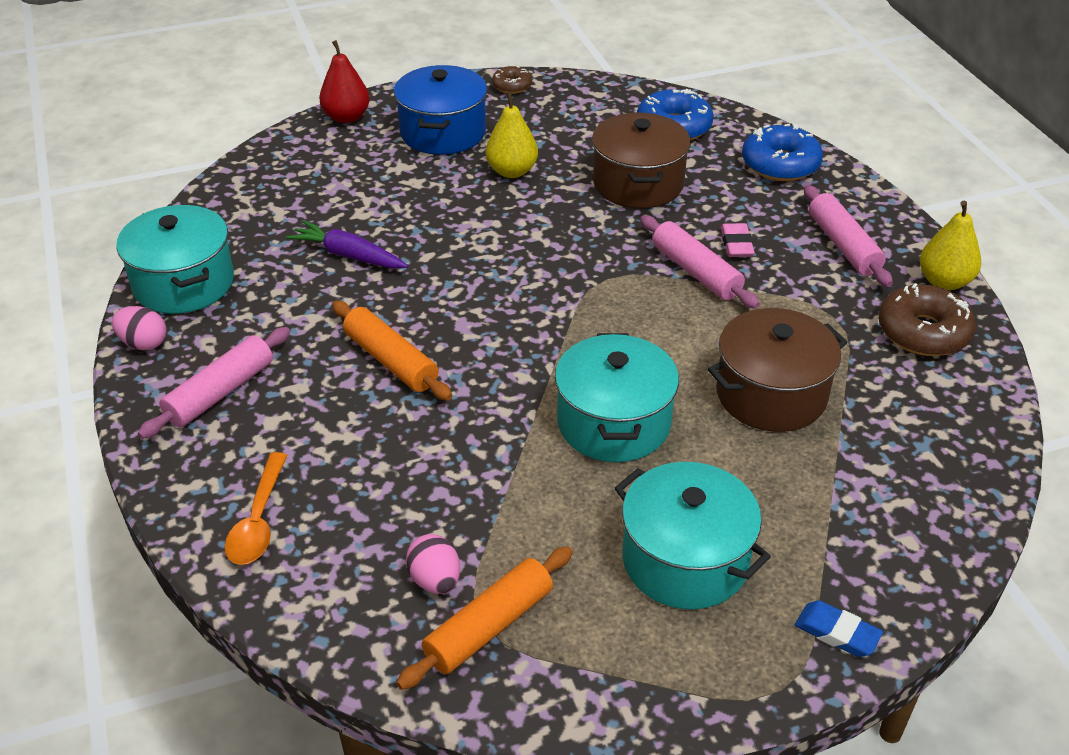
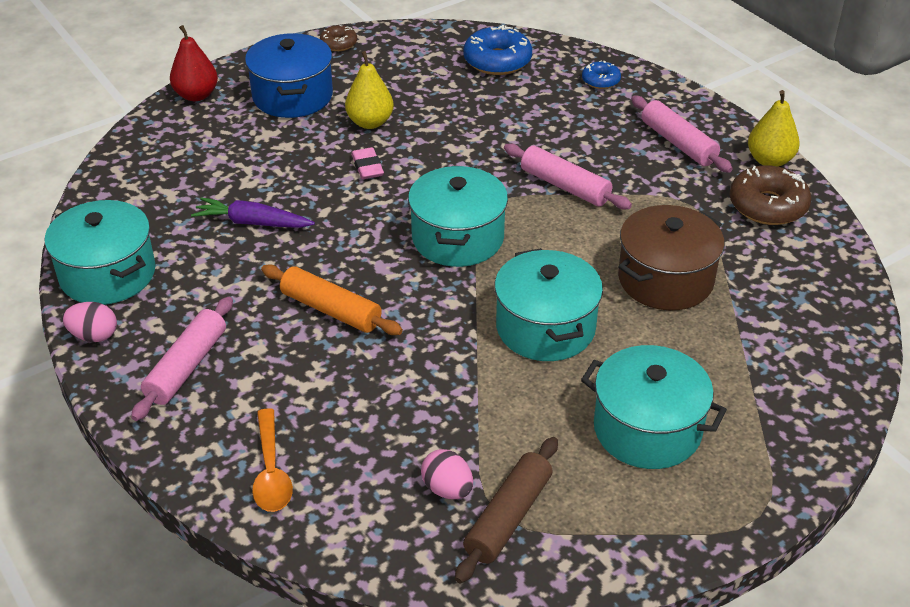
camera: 15 degrees left, 0 degrees up
(489, 626) = (508, 517): orange rolling pin -> brown rolling pin
(556, 308) = (457, 238): none -> turquoise pot
(638, 183) = (486, 116): brown pot -> none
(736, 244) = (590, 156): pink eraser -> pink eraser (367, 167)
(780, 164) = (600, 81): blue donut -> blue donut, size x0.55
(837, 632) = (787, 461): blue eraser -> none

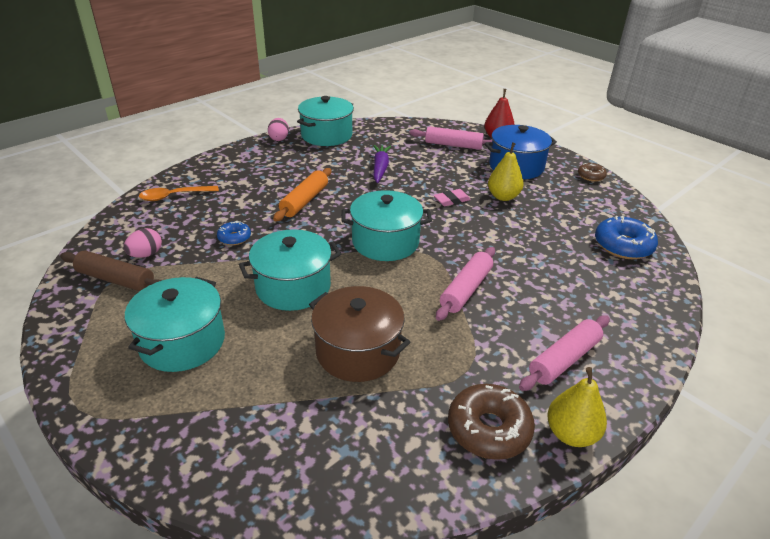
camera: 80 degrees right, 5 degrees down
(186, 367) = (256, 164): pink rolling pin -> pink rolling pin (453, 145)
(600, 81) = (636, 305): blue donut -> blue donut (234, 238)

